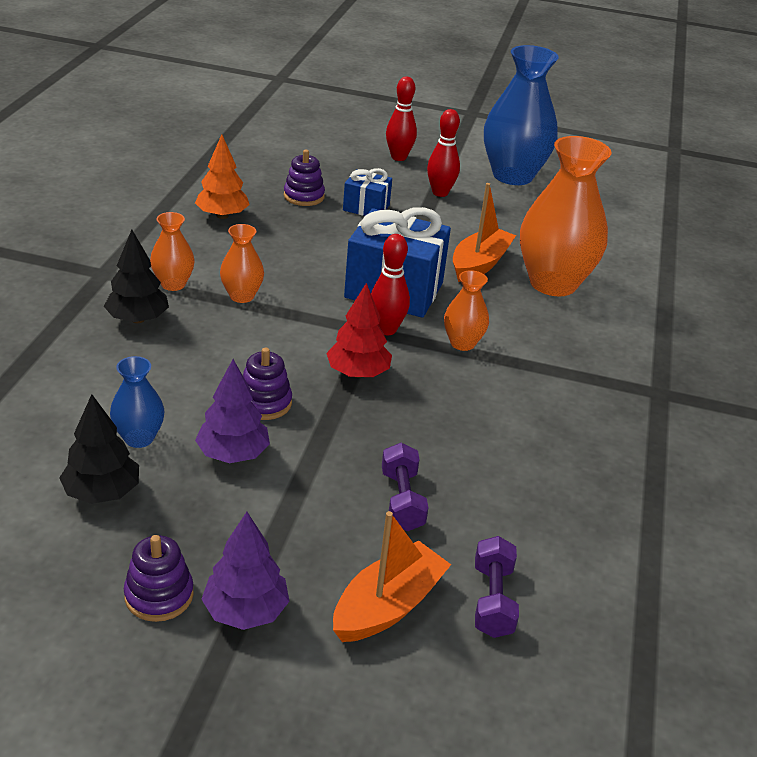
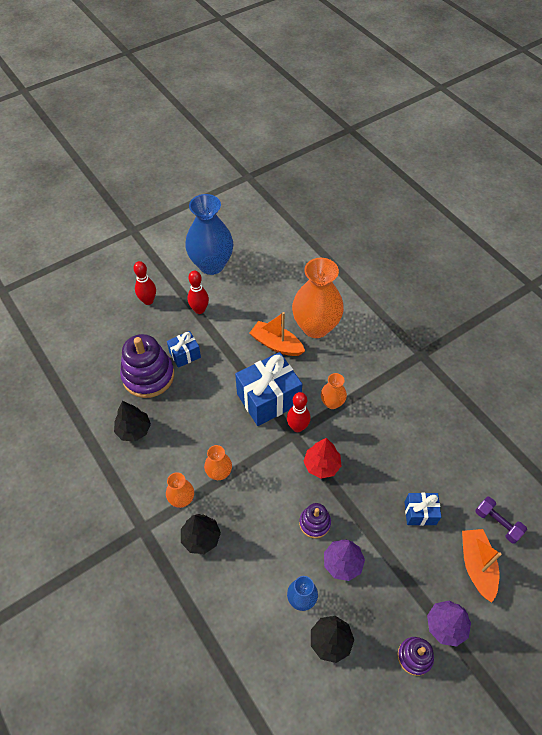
camera: 45 degrees left, 20 degrees up
(222, 216) = (134, 430): orange tree -> black tree
(304, 196) = (148, 376): purple stacking toy -> purple stacking toy, size x1.89
(402, 500) = (420, 513): purple dumbbell -> blue gift
(479, 264) = (276, 344): orange boat -> orange boat turned 45 degrees counterclockwise

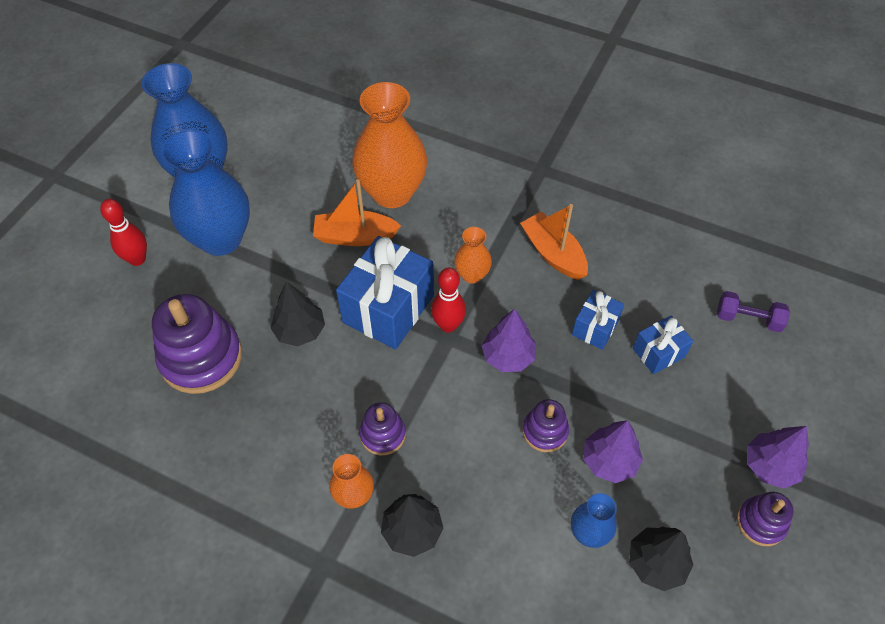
camera: 30 degrees left, 0 degrees up
(134, 430) = (226, 440): black tree -> black tree (300, 331)
(185, 355) = (237, 306): blue gift -> blue gift (595, 328)
(199, 310) = (221, 239): red bowling pin -> blue vase
(219, 473) = (383, 434): orange vase -> purple stacking toy
(321, 465) = (508, 356): red tree -> purple tree
(477, 566) = (758, 379): orange boat -> orange boat (553, 253)

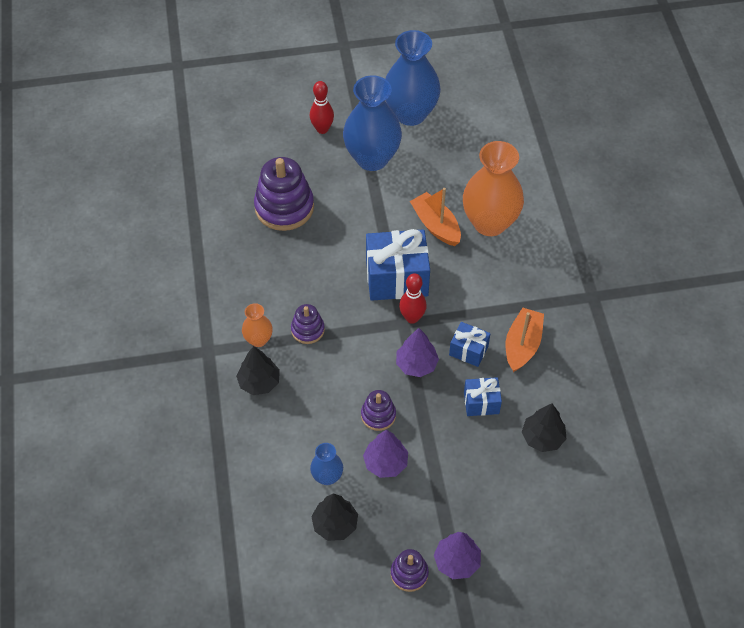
camera: 55 degrees right, 0 degrees up
(300, 331) = (342, 243): black tree -> black tree (542, 437)
(472, 275) = (462, 308): orange vase -> none
(658, 352) = (493, 451): blue gift -> blue gift (468, 350)
(748, 319) = (570, 495): purple dumbbell -> none

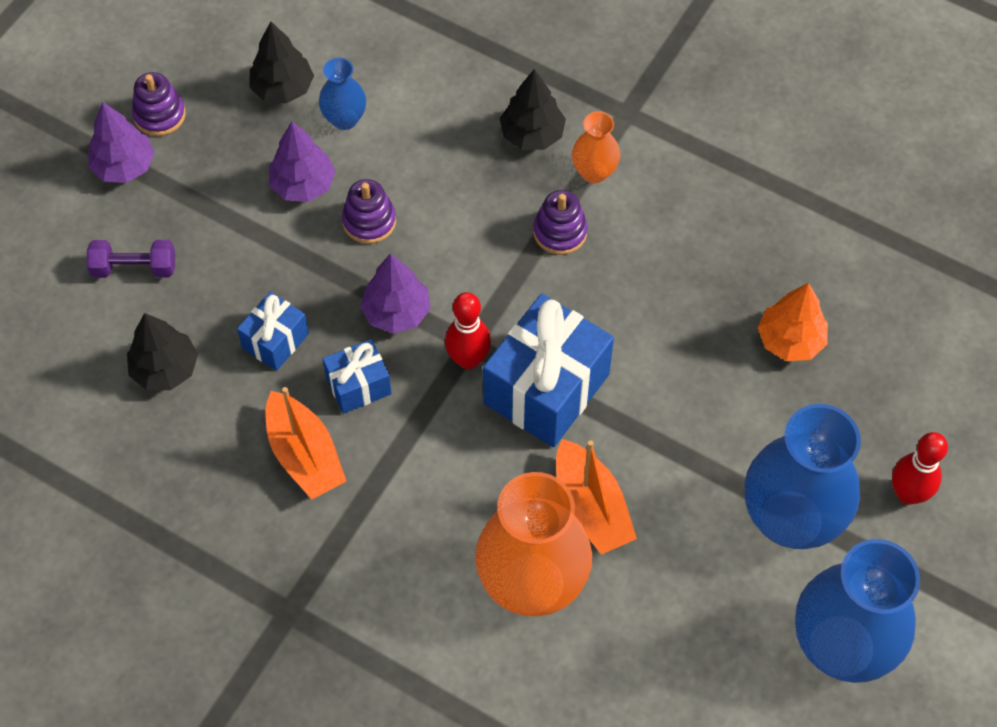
camera: 130 degrees right, 5 degrees up
(284, 207) = (790, 340): purple stacking toy -> orange tree
(436, 225) = (591, 507): orange boat -> orange boat turned 60 degrees clockwise
(507, 500) = (134, 268): none -> purple dumbbell

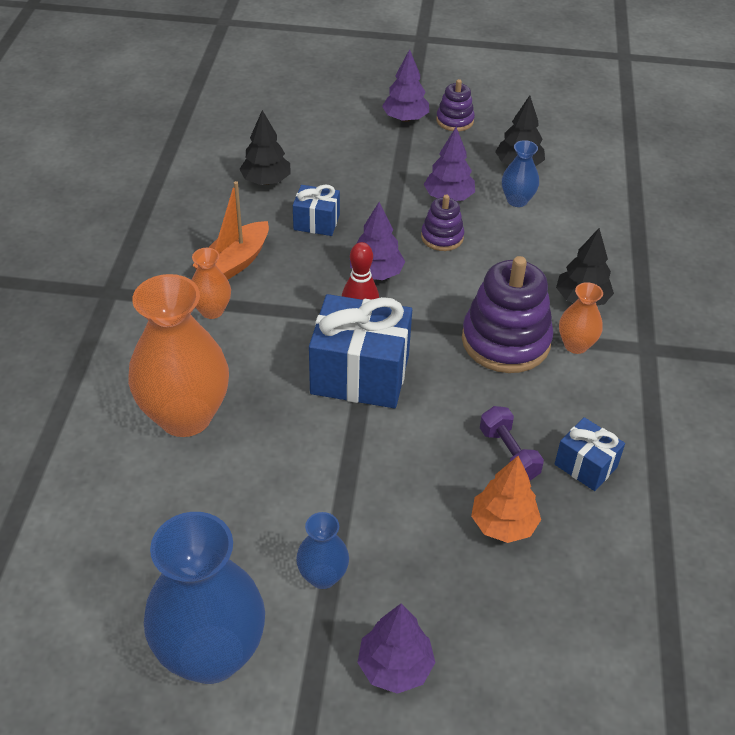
camera: 65 degrees right, 15 degrees down
(134, 268) = (333, 146): purple dumbbell -> purple dumbbell (508, 454)
(358, 386) = (304, 272): blue gift -> blue gift (585, 466)
(376, 505) = (212, 310): none -> orange vase
(560, 232) = (505, 341): purple stacking toy -> purple stacking toy, size x1.89
(591, 507) = (268, 433): orange boat -> none
(790, 519) = (323, 576): blue vase -> blue vase, size x0.48
(907, 494) = (395, 667): red bowling pin -> purple tree

